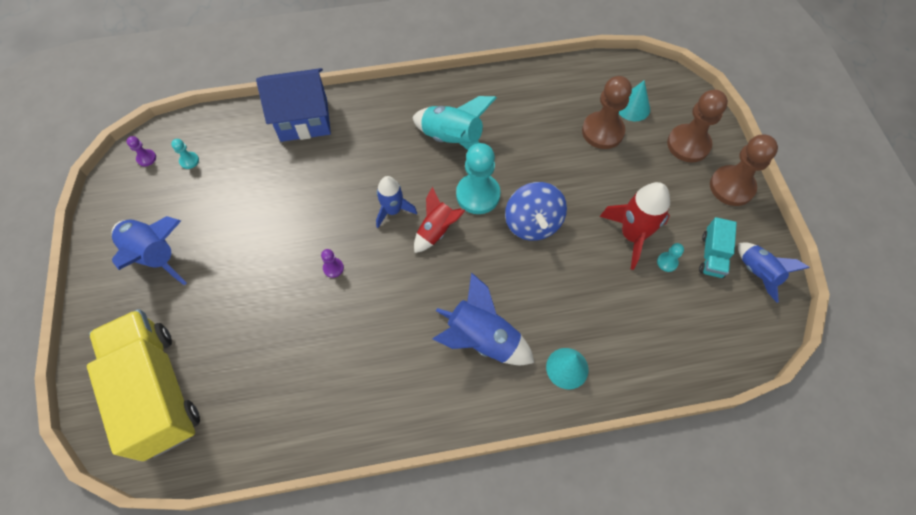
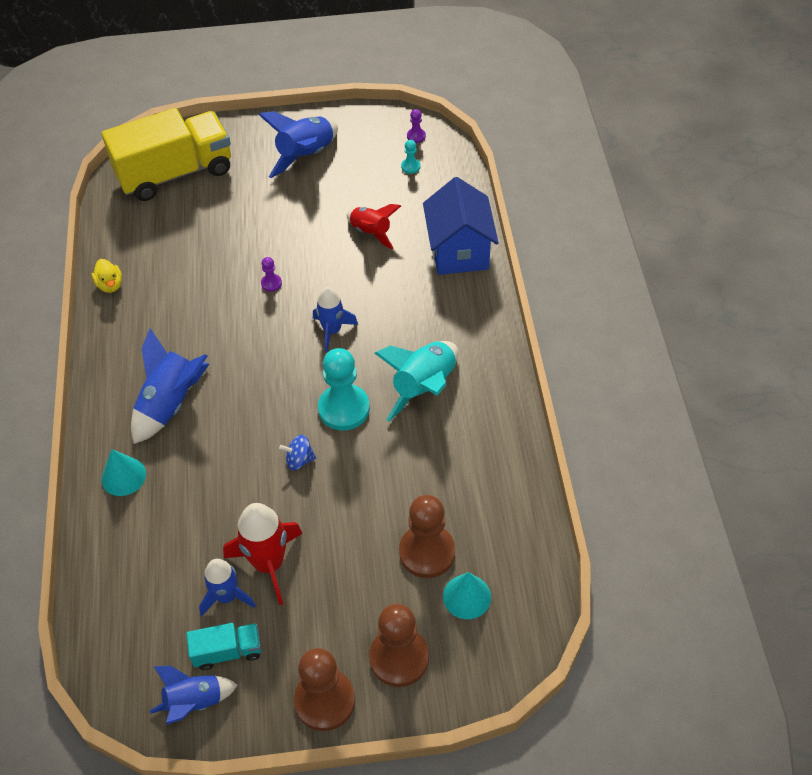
camera: 95 degrees right, 10 degrees down
(327, 432) = (110, 285): none -> yellow duck
(437, 230) = (302, 369): red rocket -> red rocket (371, 232)
(532, 223) = (299, 460): blue spinning top -> blue spinning top, size x0.51
(667, 262) = (226, 596): turquoise pawn -> blue rocket
(712, 255) = (227, 651): turquoise truck -> turquoise truck turned 150 degrees clockwise

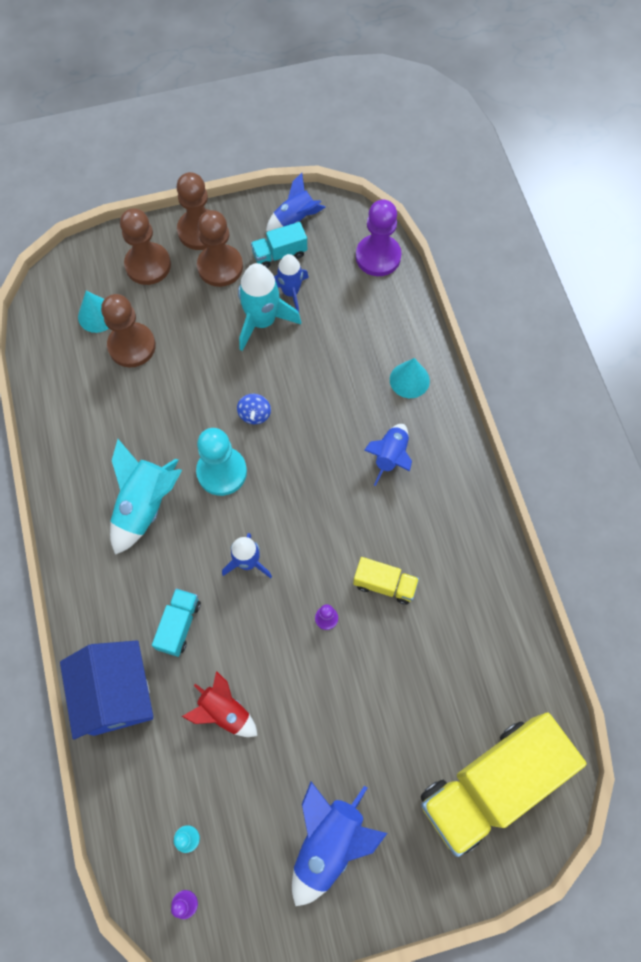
camera: 170 degrees right, 15 degrees up
(105, 631) = (378, 257): none -> purple pawn
(110, 285) = (504, 593): yellow duck -> none
(170, 404) = (390, 456): blue rocket -> blue rocket, size x0.66
(212, 301) = (384, 584): none -> yellow truck
(269, 563) = (262, 321): red rocket -> turquoise rocket
(299, 460) = (254, 414): blue spinning top -> blue spinning top turned 105 degrees clockwise
(307, 643) = (220, 267): none -> brown pawn
(401, 291) = (179, 625): none -> turquoise truck

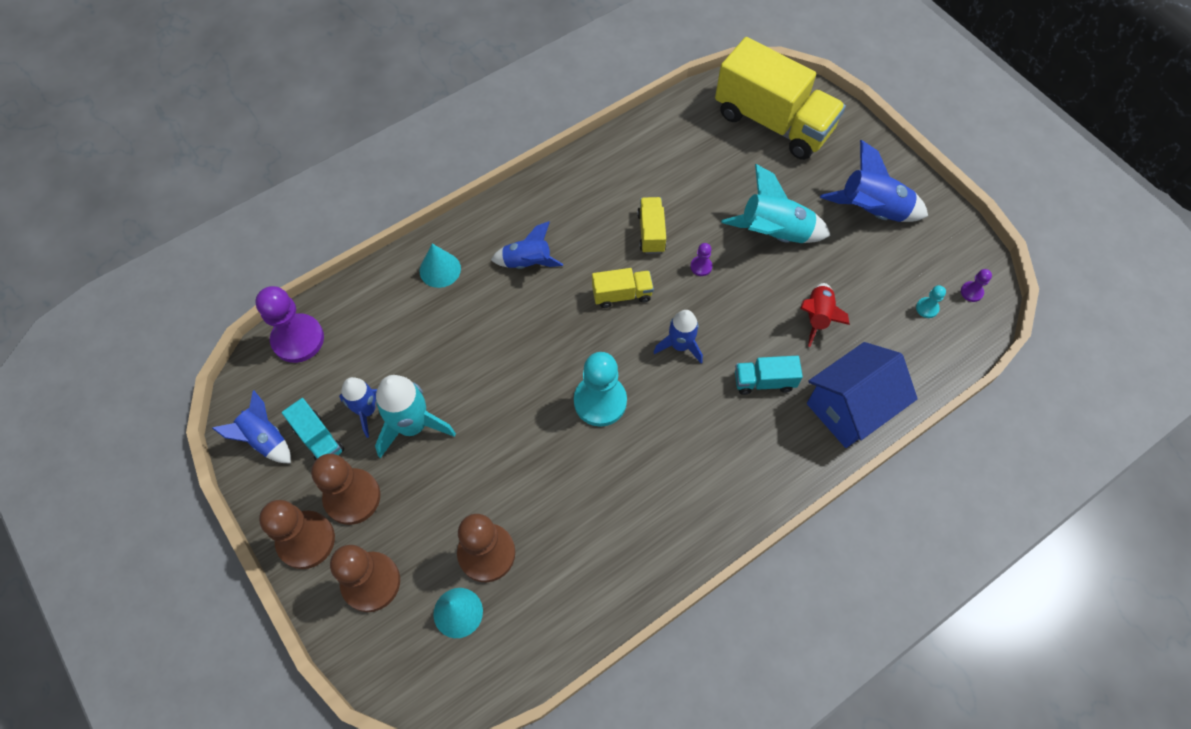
camera: 110 degrees left, 5 degrees down
(145, 505) = (664, 459): turquoise rocket -> turquoise rocket (774, 233)
(254, 414) = (526, 394): blue spinning top -> none
(323, 529) = (622, 294): none -> yellow truck

